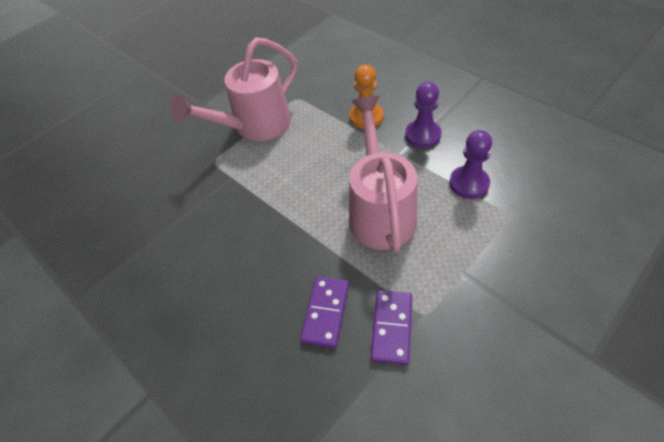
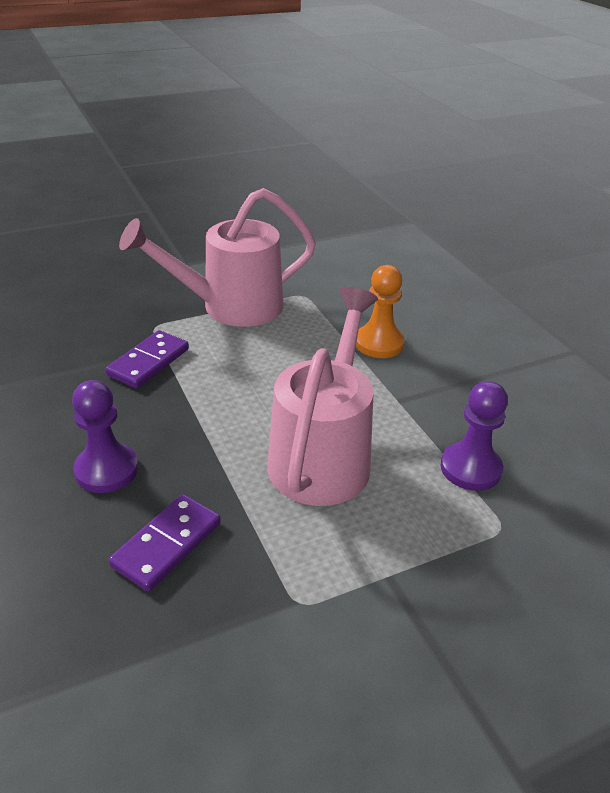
camera: 15 degrees right, 15 degrees down
(391, 327) = (241, 600): purple domino -> purple domino (148, 362)
(423, 135) = (442, 389): purple pawn -> purple pawn (106, 470)

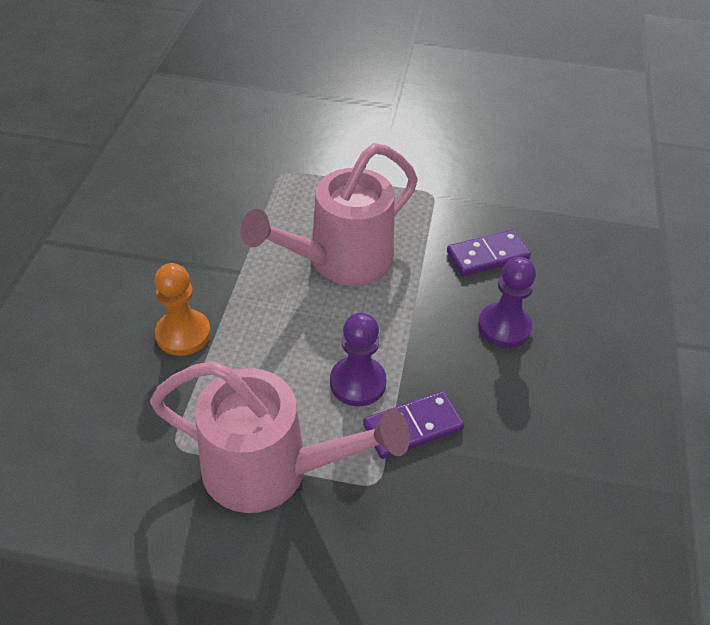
camera: 145 degrees left, 10 degrees up
(470, 468) = (256, 206): purple pawn -> purple pawn (357, 383)

